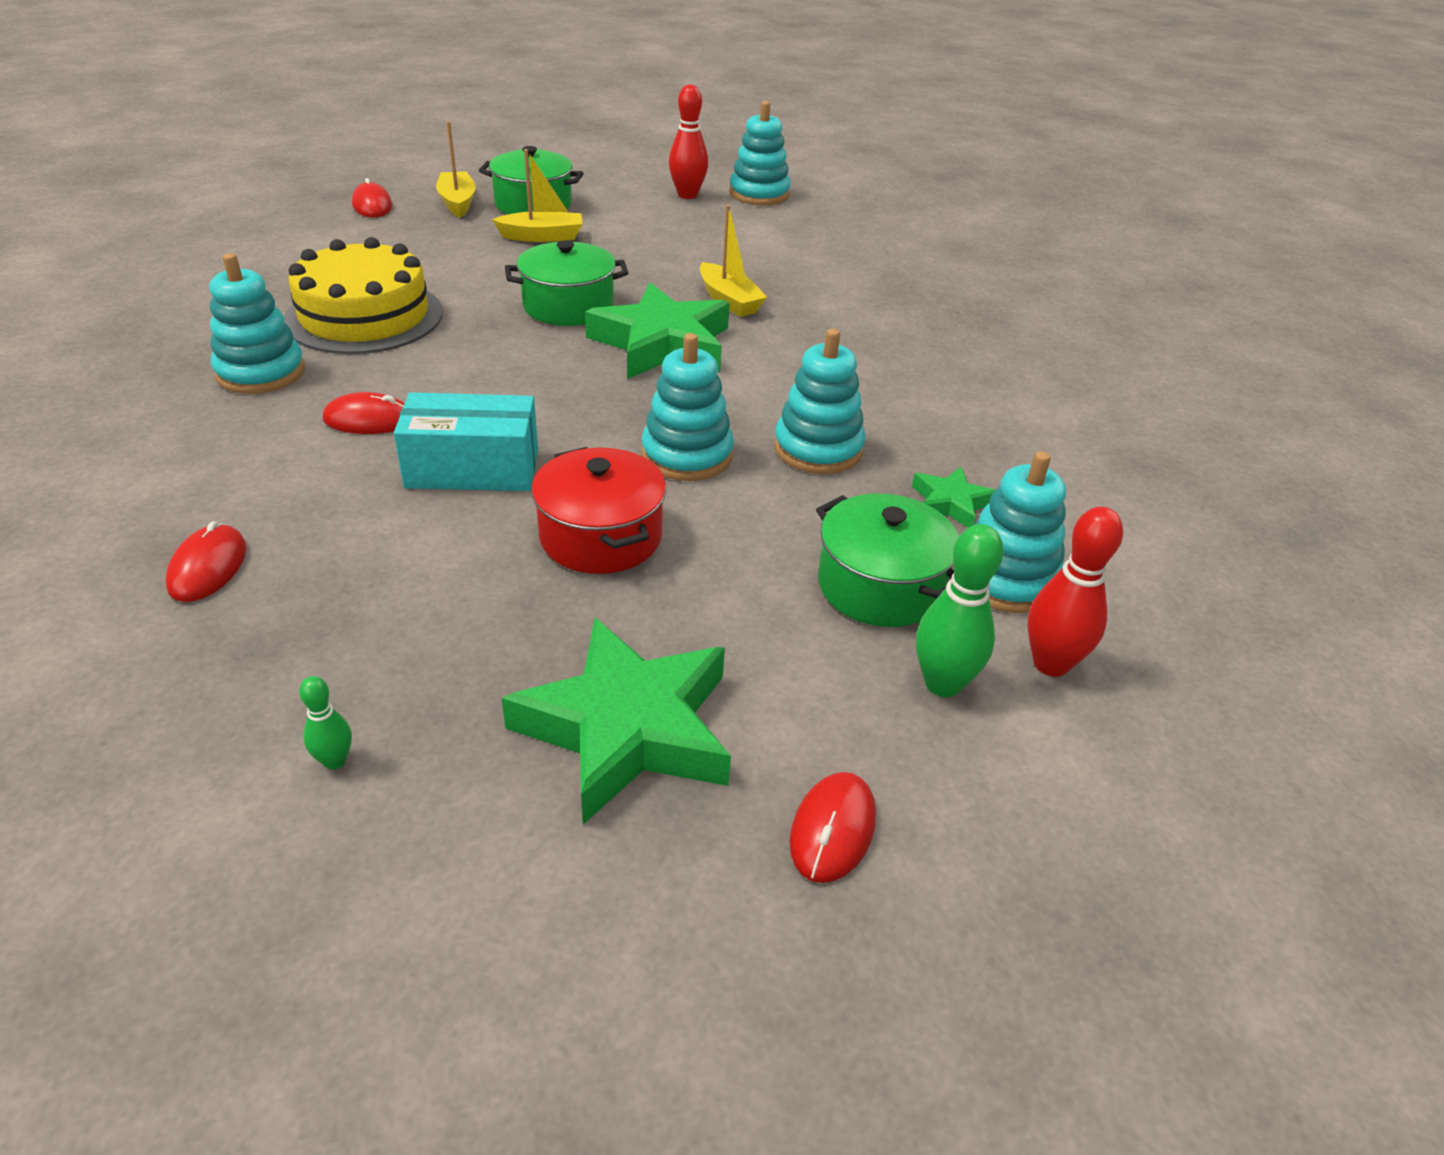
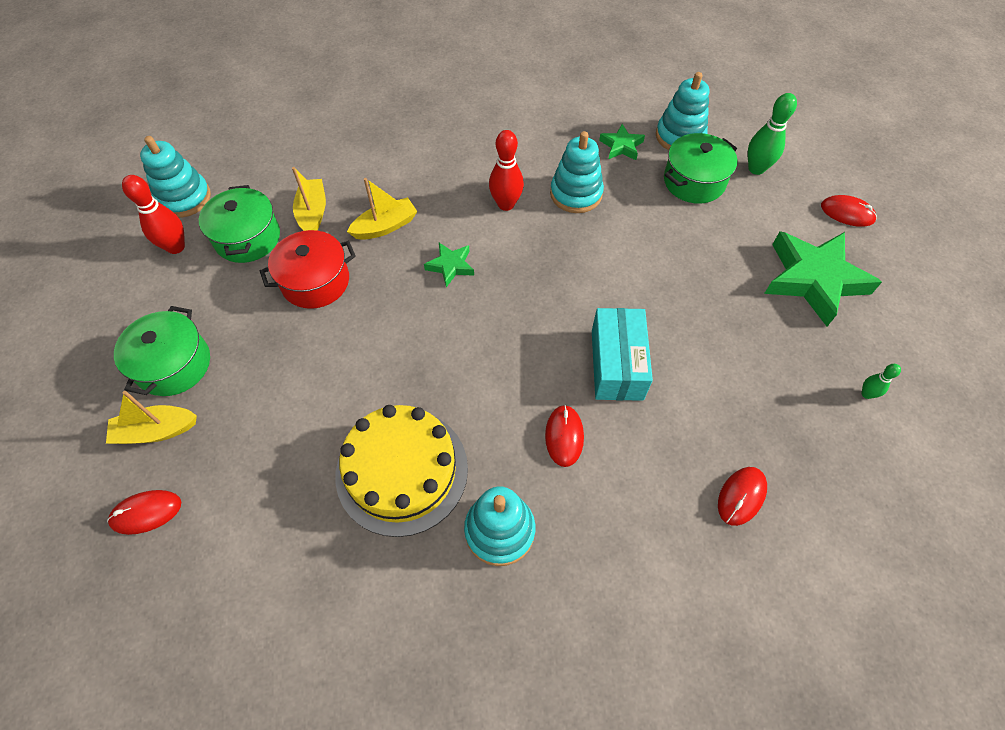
camera: 85 degrees left, 20 degrees up
(208, 567) = (741, 496): red mouse -> red mouse turned 60 degrees counterclockwise
(542, 236) = (252, 352): yellow boat -> yellow boat (313, 213)
(568, 306) = (389, 325): green pot -> green pot (247, 238)
(601, 536) = (675, 294): red pot -> red pot (315, 281)
(662, 344) = (450, 266): green star -> green star, size x0.48
(687, 455) = (589, 254): turquoise stacking toy -> none
(1051, 664) = (735, 132): red bowling pin -> red bowling pin (506, 204)

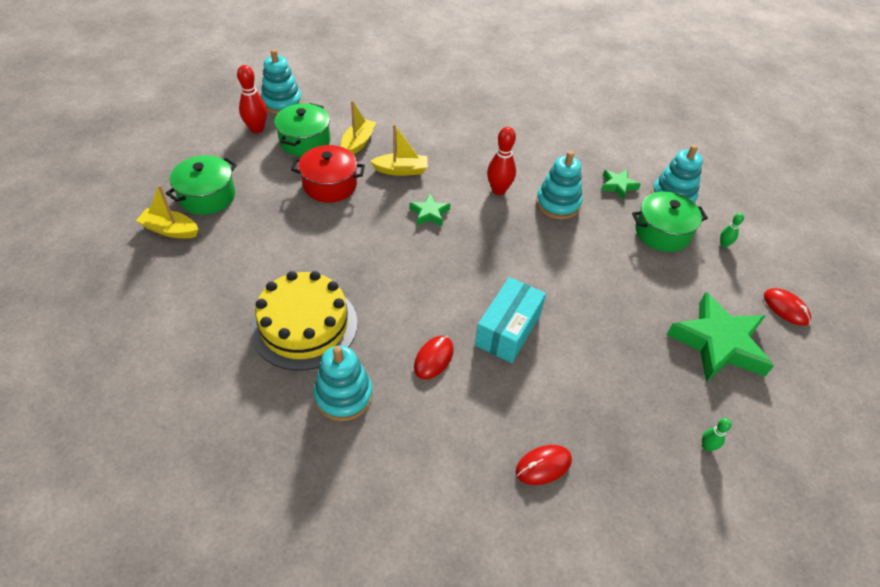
camera: 25 degrees right, 10 degrees down
(146, 512) = (132, 273): red mouse -> none
(756, 169) = (724, 244): green bowling pin -> green bowling pin, size x0.53

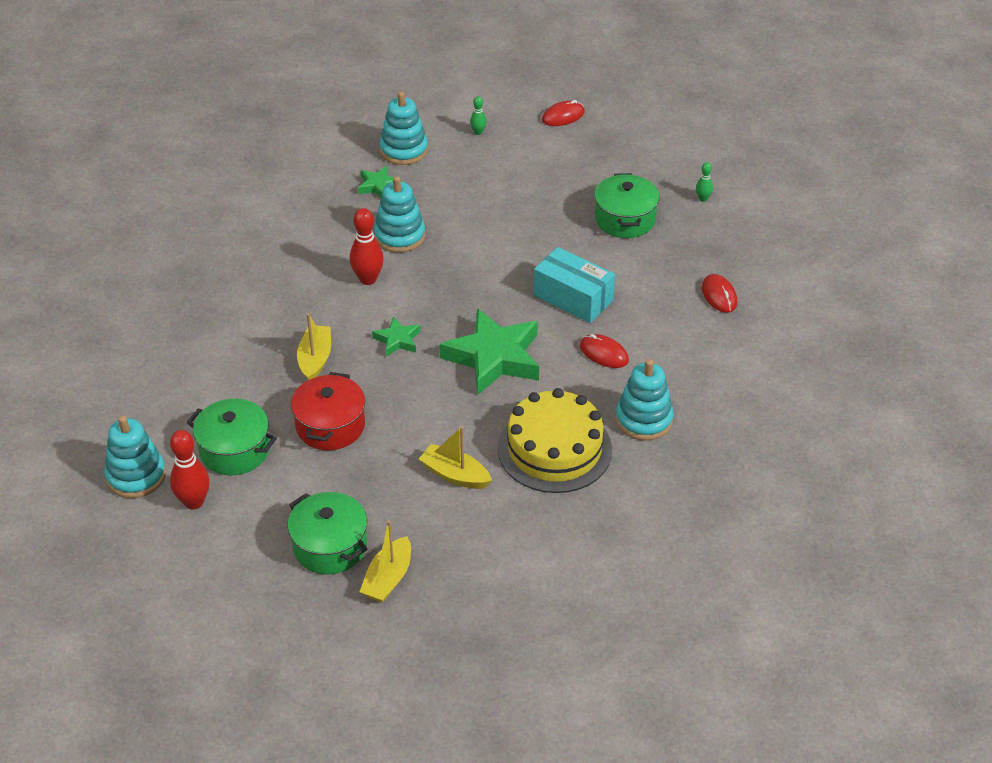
camera: 80 degrees left, 5 degrees down
(358, 143) = (251, 397): yellow boat -> yellow boat (455, 475)
(662, 232) = (455, 169): green pot -> green pot (625, 219)
(718, 343) = (599, 166): green star -> green star (494, 357)

